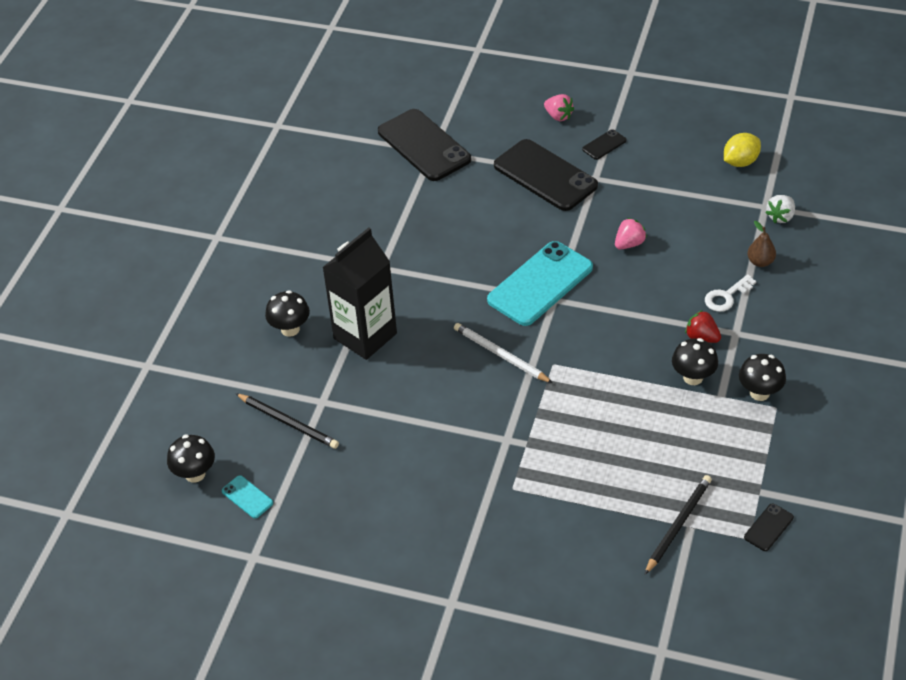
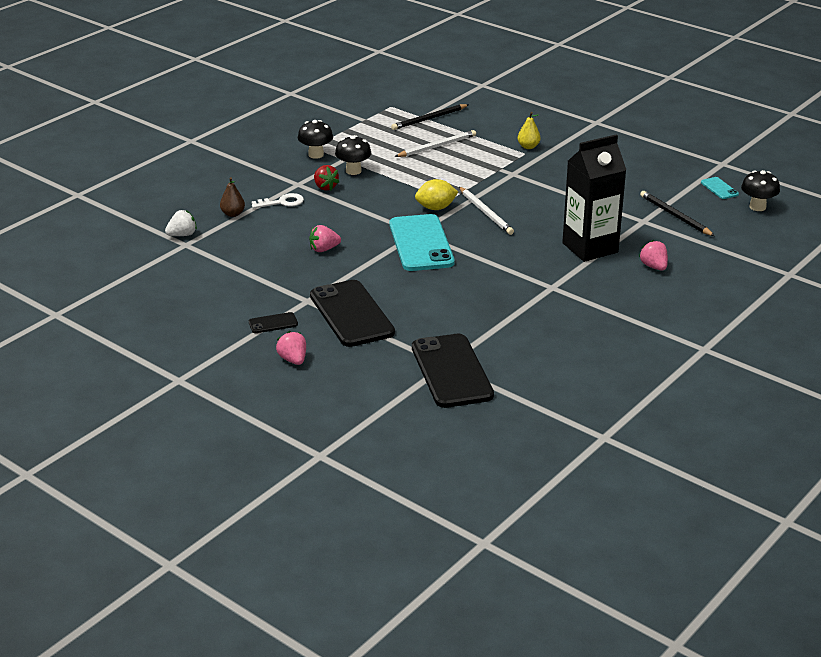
camera: 160 degrees left, 15 degrees down
(290, 329) = (654, 267): black mushroom -> pink strawberry
(515, 505) = (528, 147): none -> yellow pear
(540, 284) = (421, 243): turquoise phone -> turquoise phone turned 75 degrees counterclockwise
(629, 463) = (436, 146): none -> white pencil
(740, 162) = (167, 278): yellow lemon -> yellow lemon (436, 208)
(768, 527) = (375, 107): black phone -> none

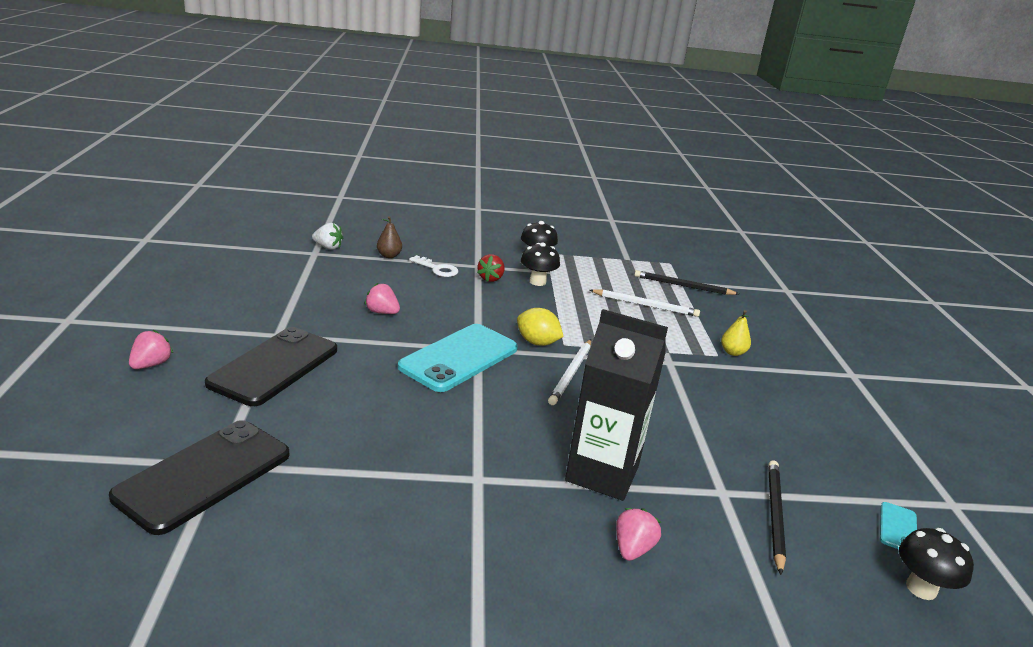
camera: 45 degrees right, 5 degrees down
(273, 323) = (215, 331): black phone -> none

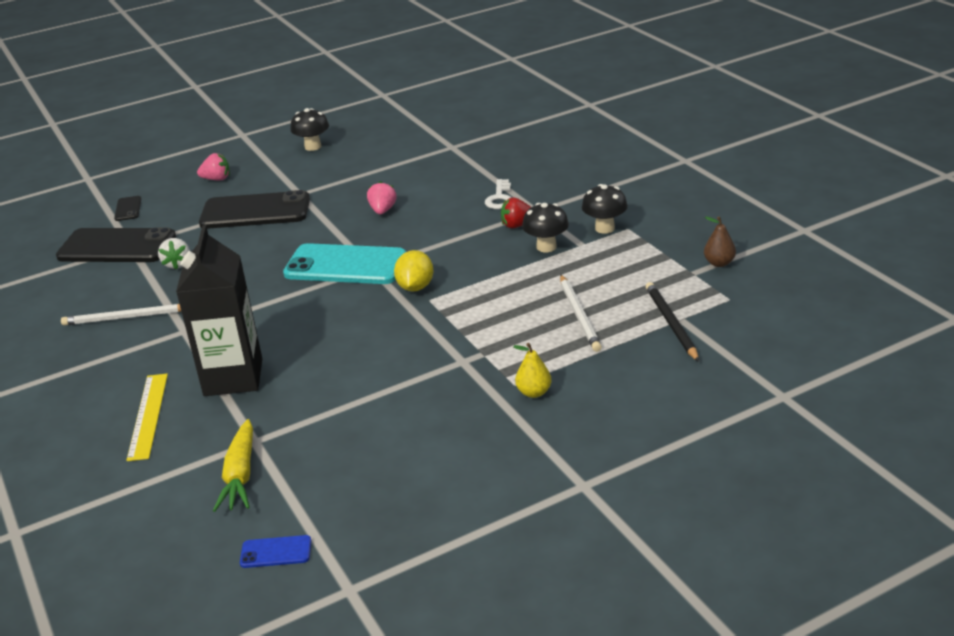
camera: 70 degrees right, 5 degrees up
(111, 441) = (128, 209): none -> black phone
(328, 247) = (471, 146): white strawberry -> white strawberry (177, 264)
(389, 256) = (494, 171): brown pear -> brown pear (719, 263)
(571, 373) = (377, 319): white pencil -> white pencil (126, 318)
(632, 549) = (148, 416): pink strawberry -> yellow ruler
(774, 515) = (240, 475): black pencil -> yellow carrot
(898, 528) = (276, 552): turquoise phone -> blue phone
(921, 588) = (191, 574): black mushroom -> black mushroom (313, 147)

